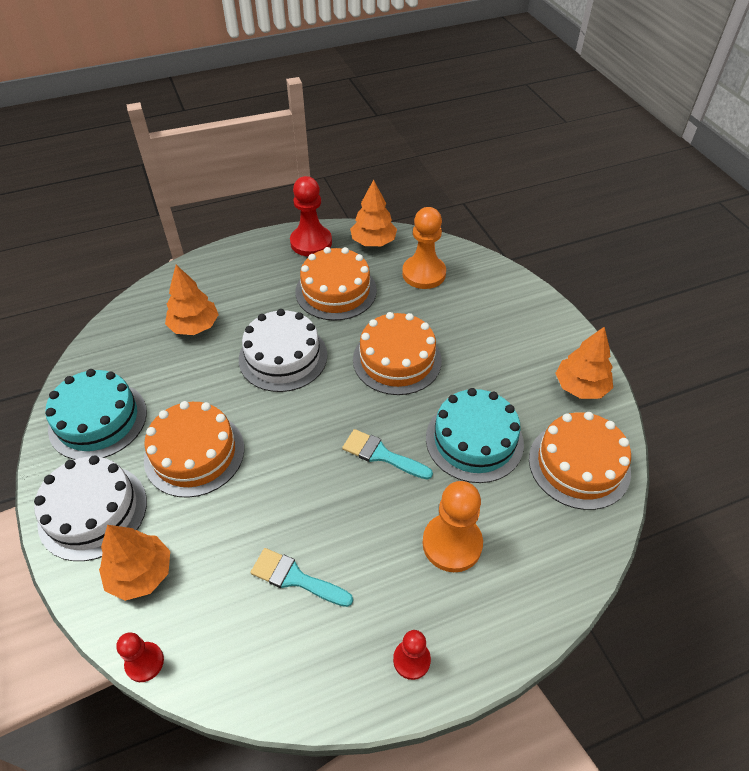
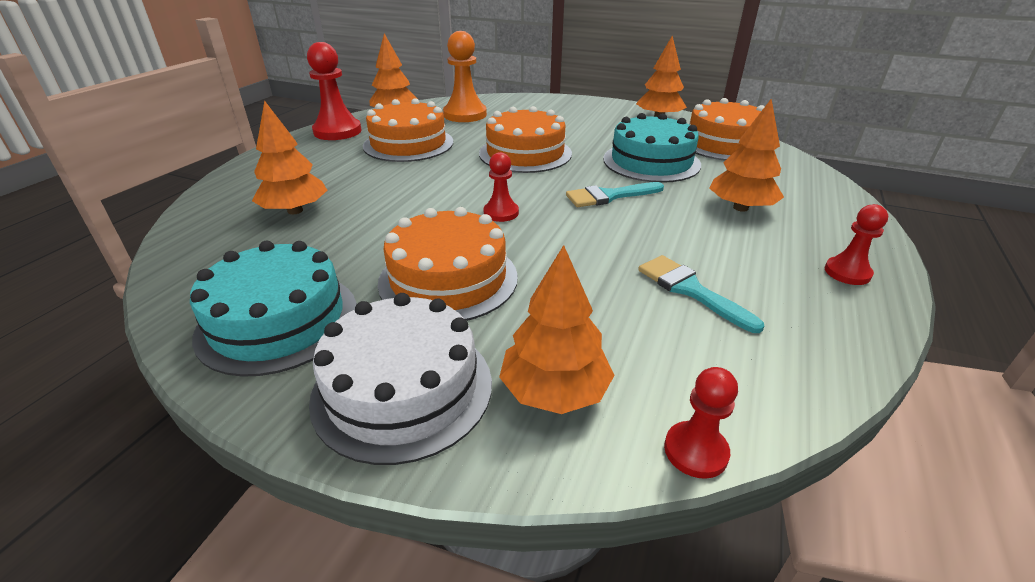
camera: 45 degrees left, 15 degrees down
(283, 357) = (427, 189): white cake -> none
(293, 417) = (501, 213): none -> red pawn
(295, 578) = (690, 290): turquoise brush -> turquoise brush turned 75 degrees clockwise
(452, 544) = (740, 208): orange pawn -> orange tree

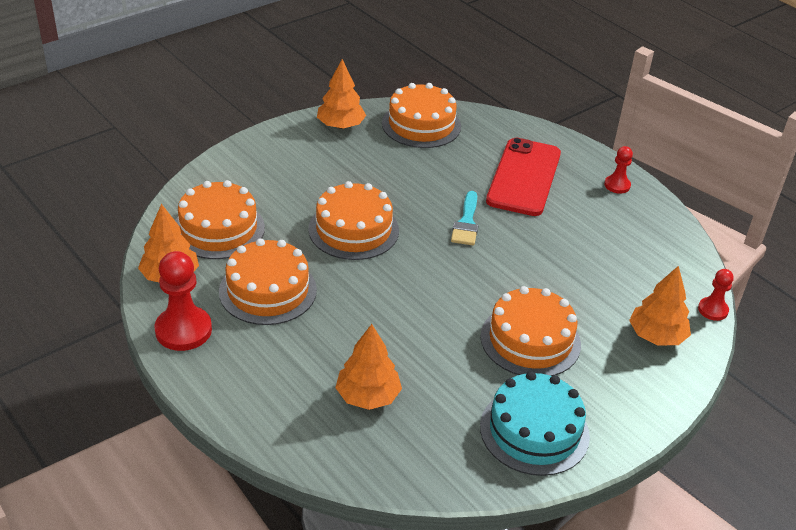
camera: 65 degrees left, 5 degrees up
(403, 388) = (628, 390): white cake -> none
(465, 115) = (218, 229): orange pawn -> orange cake
(501, 213) = (454, 284): red pawn -> none
(651, 162) = (425, 175): turquoise cake -> none
(690, 290) = (600, 248): turquoise brush -> none
(740, 208) = (524, 177): orange tree -> red phone

